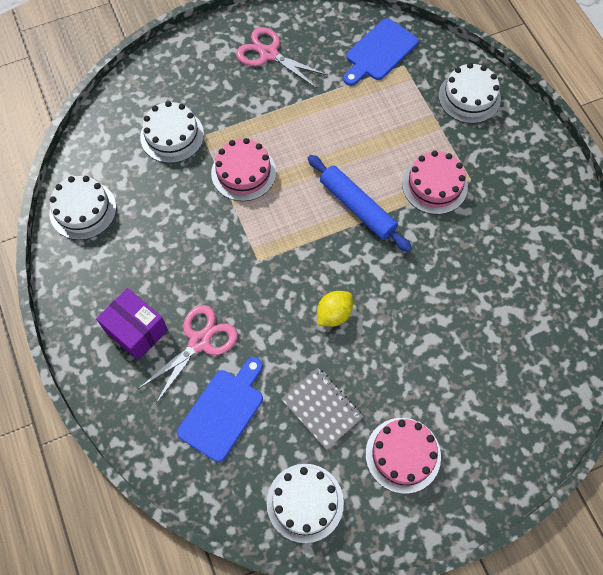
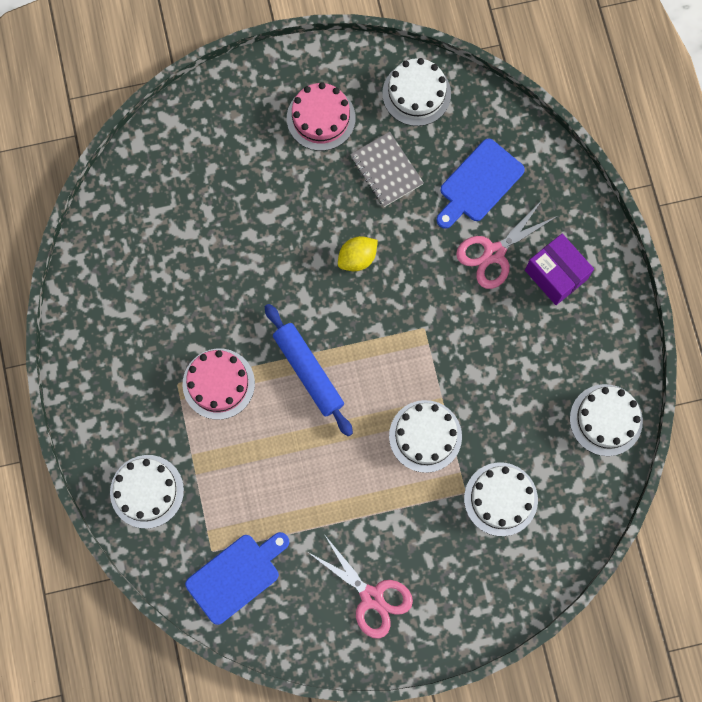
camera: 170 degrees left, 10 degrees up
(243, 172) = (425, 436): pink cake -> white cake

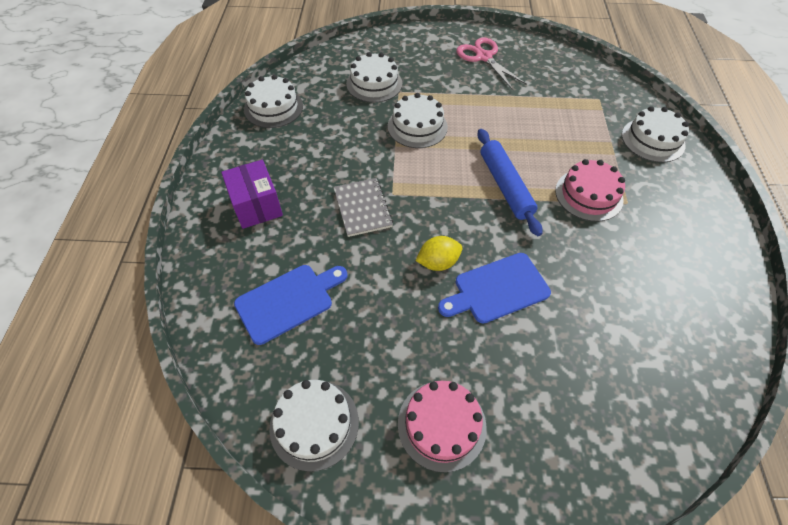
camera: 165 degrees left, 20 degrees down
(236, 576) = (581, 83): blue cutting board -> blue cutting board (497, 289)
(386, 170) = (381, 340): grey notebook -> grey notebook (362, 208)
(494, 253) = (303, 235): pink scissors -> none

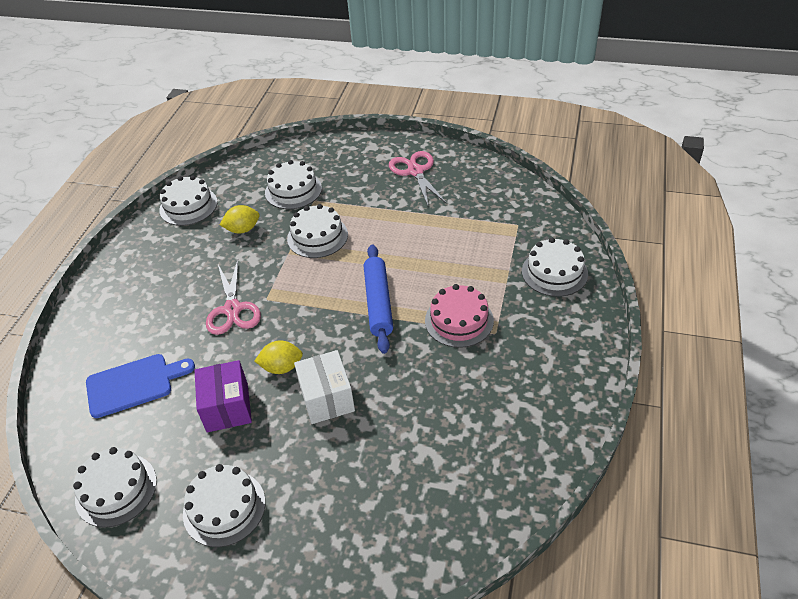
camera: 15 degrees right, 10 degrees down
(256, 206) = (138, 297): purple box -> purple box (227, 407)
(339, 126) = (243, 229): none -> yellow lemon
(362, 208) = (233, 309): grey notebook -> pink scissors
(441, 425) = (224, 508): pink cake -> white cake
(497, 289) = (327, 398): blue cutting board -> white box

